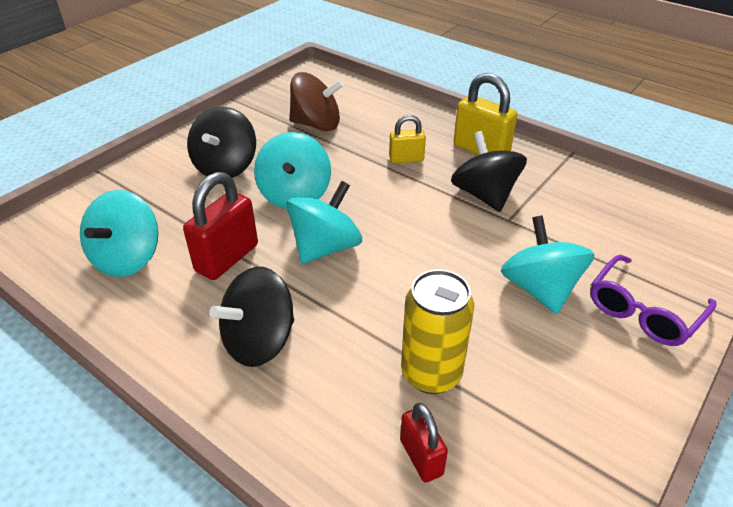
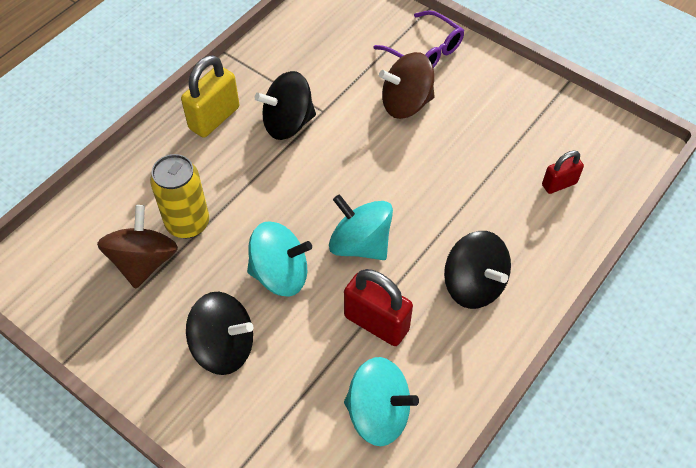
camera: 90 degrees left, 15 degrees up
(406, 159) = (224, 179): yellow padlock -> none
(431, 373) = (493, 175): yellow can -> yellow can (188, 223)
(539, 289) = (406, 103): turquoise spinning top -> brown spinning top

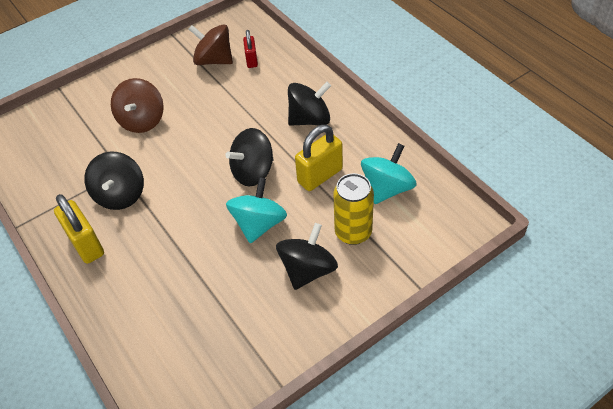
camera: 70 degrees left, 5 degrees down
(144, 262) = (209, 315): brown spinning top -> brown spinning top (214, 60)
(188, 223) = (185, 279): yellow can -> yellow can (353, 232)
(360, 244) = (253, 172): turquoise spinning top -> black spinning top
(376, 323) = (320, 176): red padlock -> yellow padlock
(425, 52) = (100, 99): purple glasses -> none

